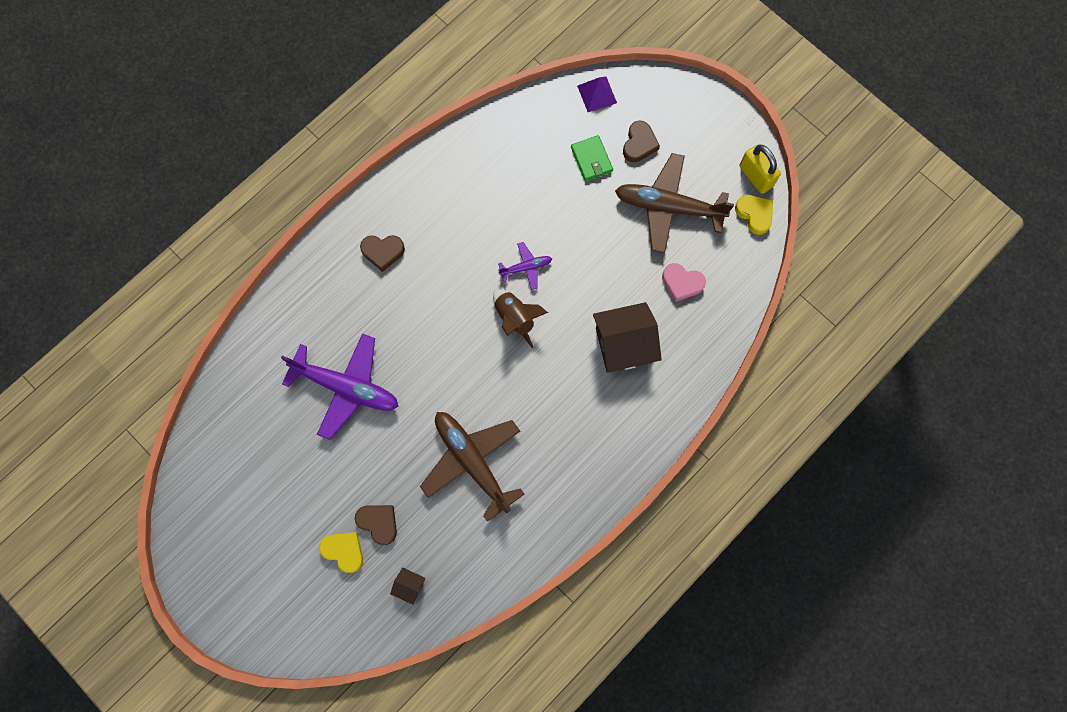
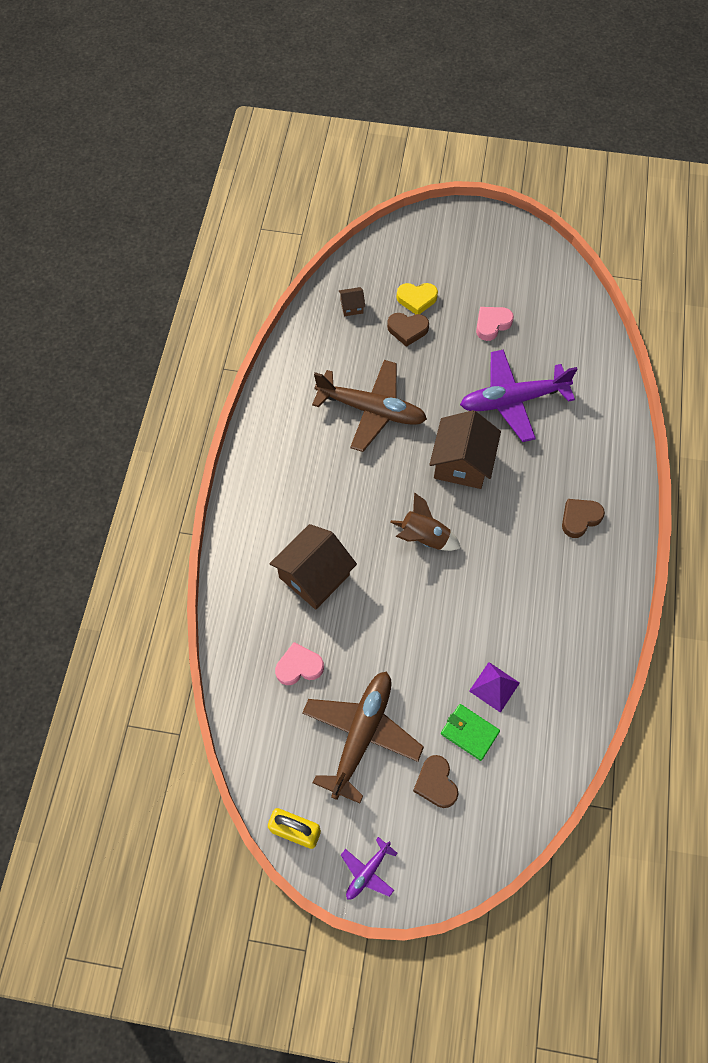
camera: 145 degrees right, 10 degrees down
(299, 475) = (492, 324): none -> pink heart
(435, 360) = (462, 463): none -> brown house
(526, 267) = (449, 587): purple plane -> purple plane (367, 872)
(597, 94) = (517, 810): purple pyramid -> purple pyramid (494, 687)
(668, 207) = (361, 734): brown plane -> brown plane turned 45 degrees counterclockwise
(754, 214) = (271, 786): yellow heart -> none

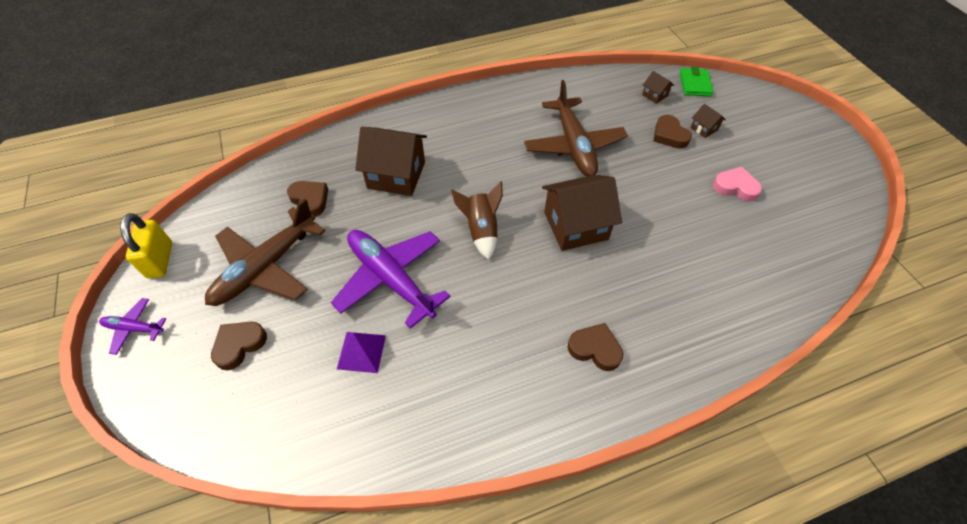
camera: 60 degrees right, 10 degrees down
(299, 666) = (310, 200): pink heart -> brown heart
(361, 734) = (266, 267): brown plane -> brown plane turned 135 degrees clockwise
(416, 299) = (704, 128): yellow heart -> brown house
(469, 732) = (303, 351): green wallet -> green wallet (695, 84)
(512, 400) = (674, 235): purple plane -> purple plane (390, 278)

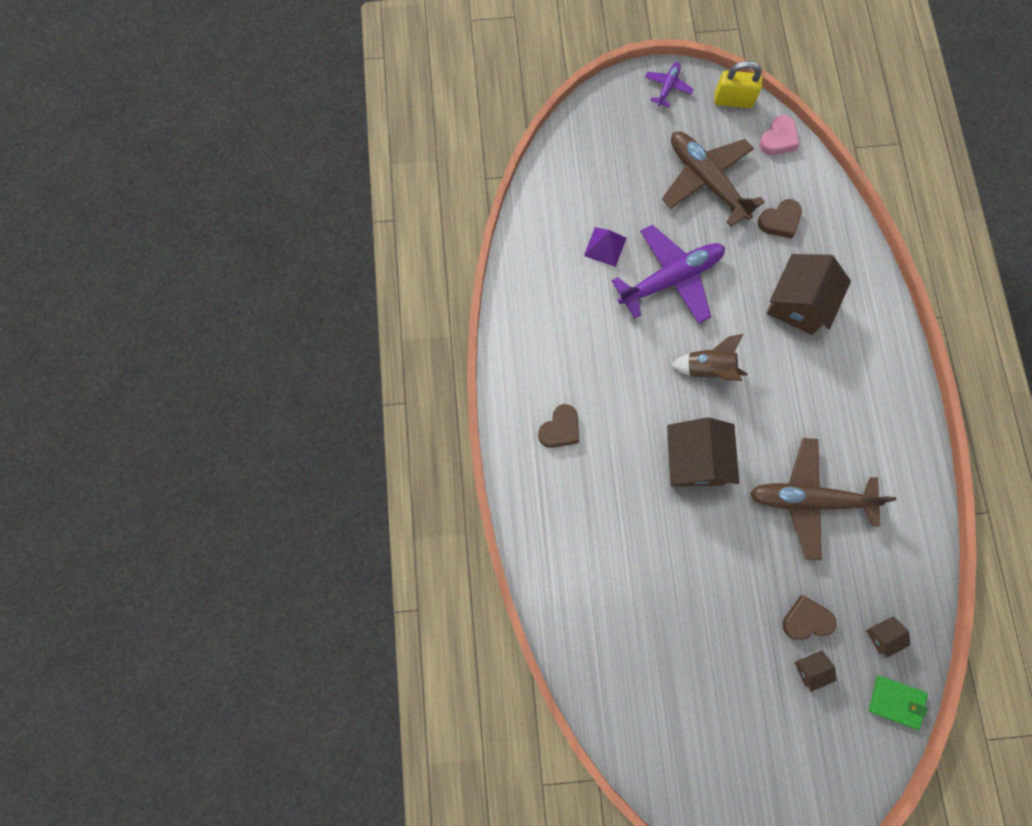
camera: 105 degrees right, 20 degrees up
(239, 345) = (633, 159): brown heart -> none
(735, 187) = (710, 656): pink heart -> pink heart (778, 139)

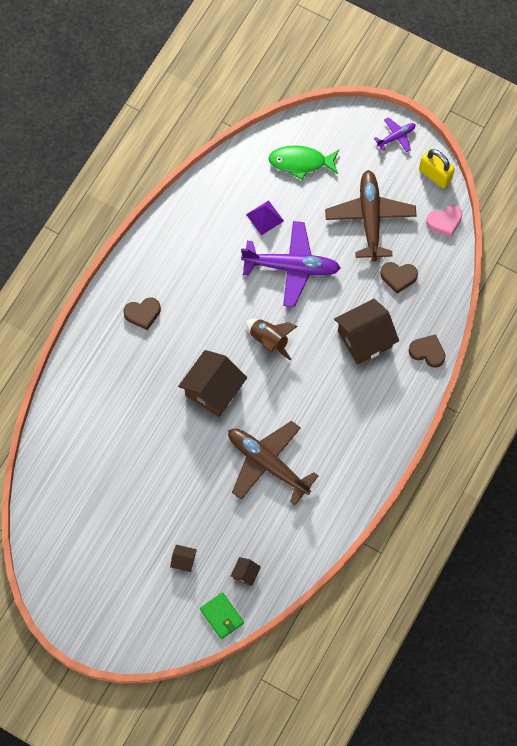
camera: 35 degrees right, 5 degrees down
(597, 169) = (301, 162): none -> green fish
(806, 619) = (205, 531): brown heart -> brown heart (427, 352)
(882, 636) = (245, 574): brown house -> brown house turned 75 degrees counterclockwise

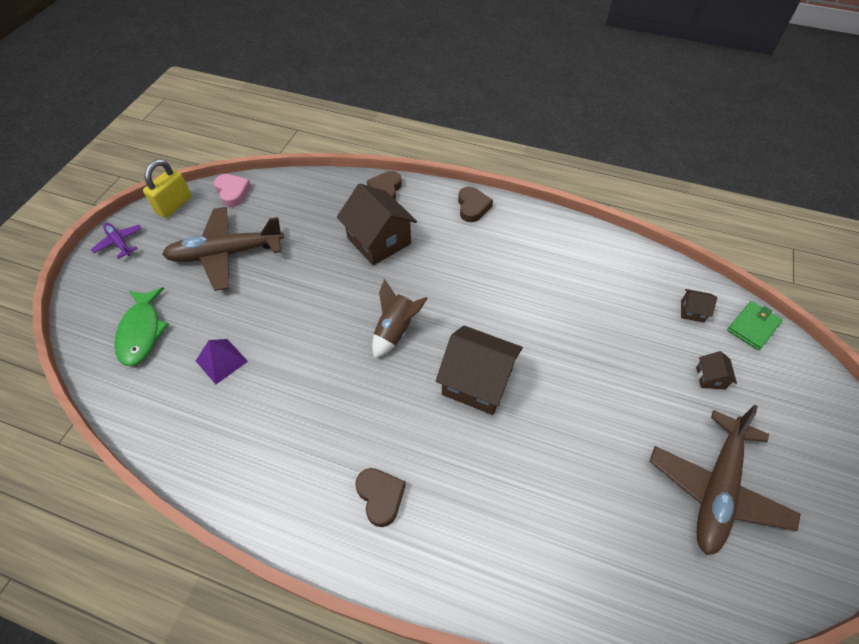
camera: 100 degrees left, 15 degrees down
(267, 463) = (553, 309): brown plane -> brown plane (716, 489)
(292, 267) = (293, 321): purple plane -> none
(398, 277) = (301, 221): brown heart -> brown heart (472, 207)

